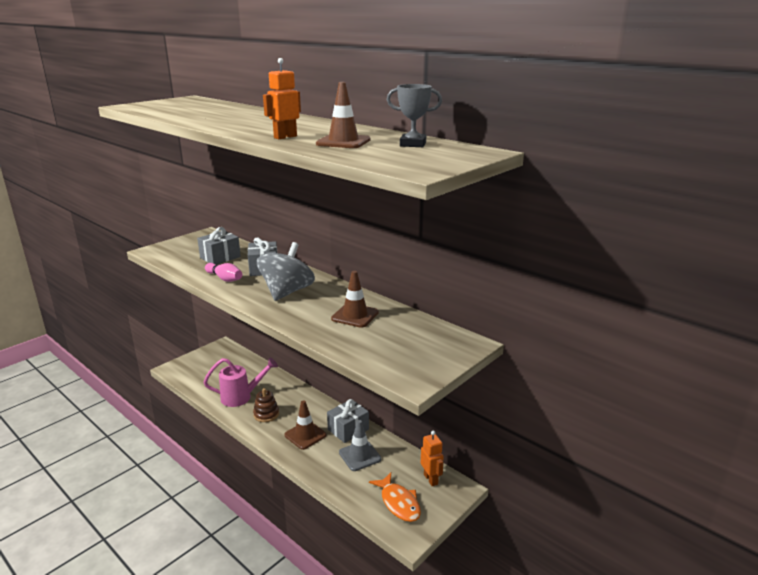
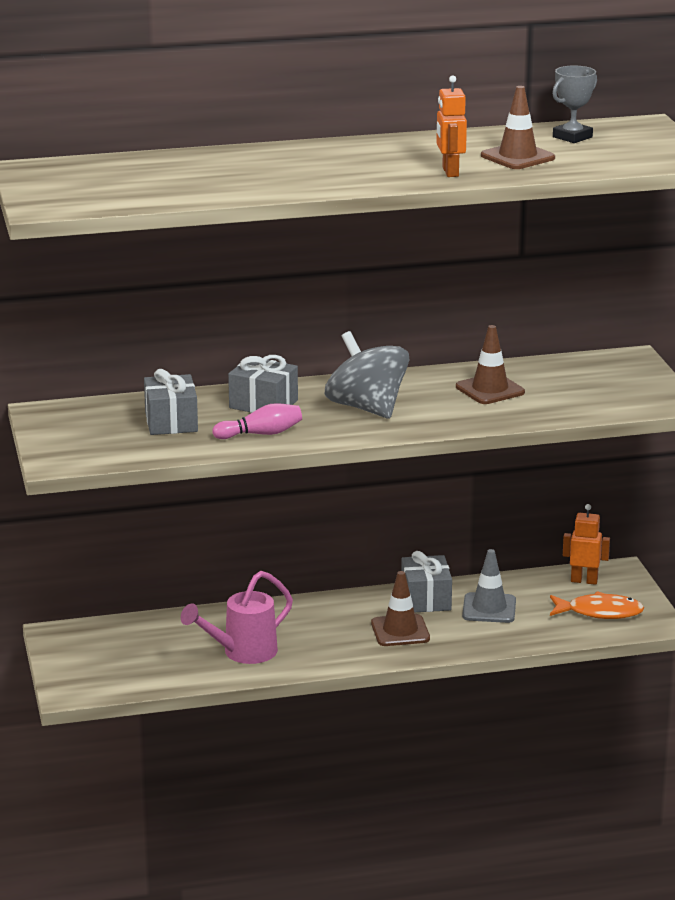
camera: 55 degrees left, 0 degrees up
(241, 397) = (242, 653): pink watering can -> pink watering can turned 150 degrees counterclockwise
(266, 414) = (314, 645): brown stacking toy -> none

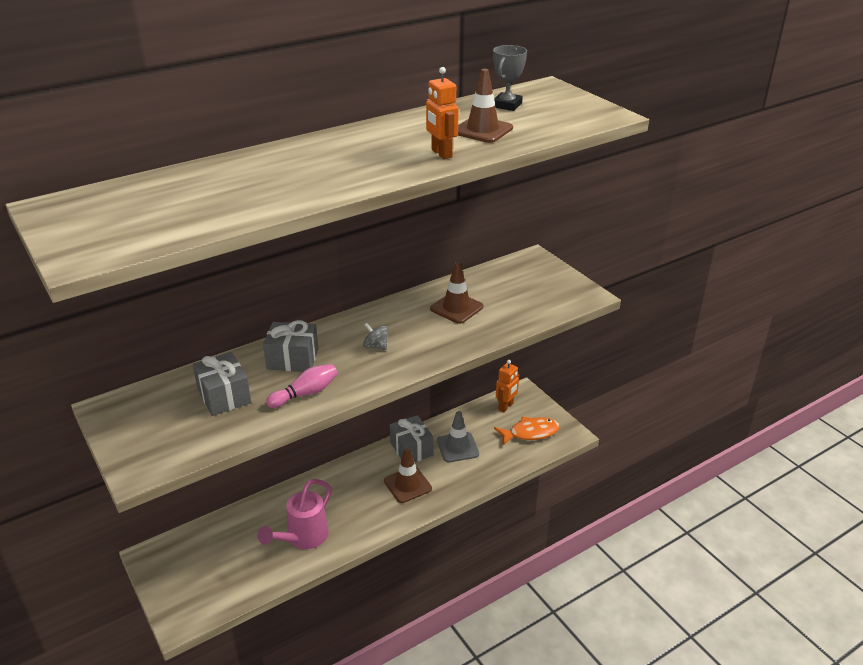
camera: 20 degrees left, 10 degrees up
(367, 408) = (376, 346): grey spinning top -> grey spinning top, size x0.42
(584, 581) = (506, 406): orange robot -> orange robot turned 135 degrees clockwise

